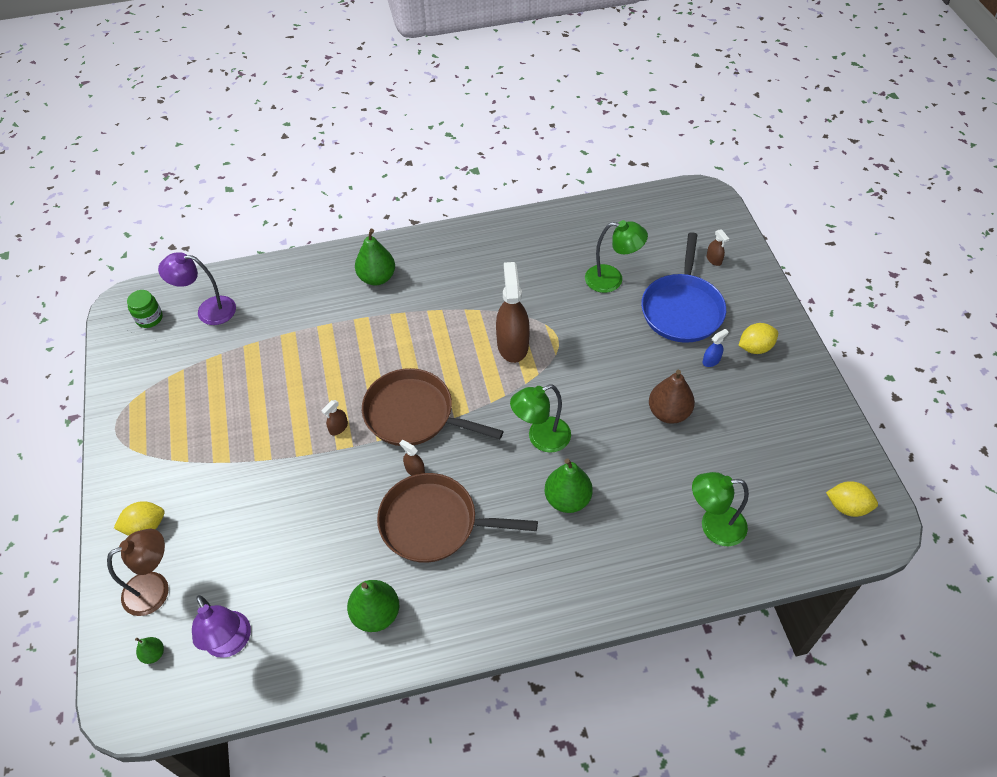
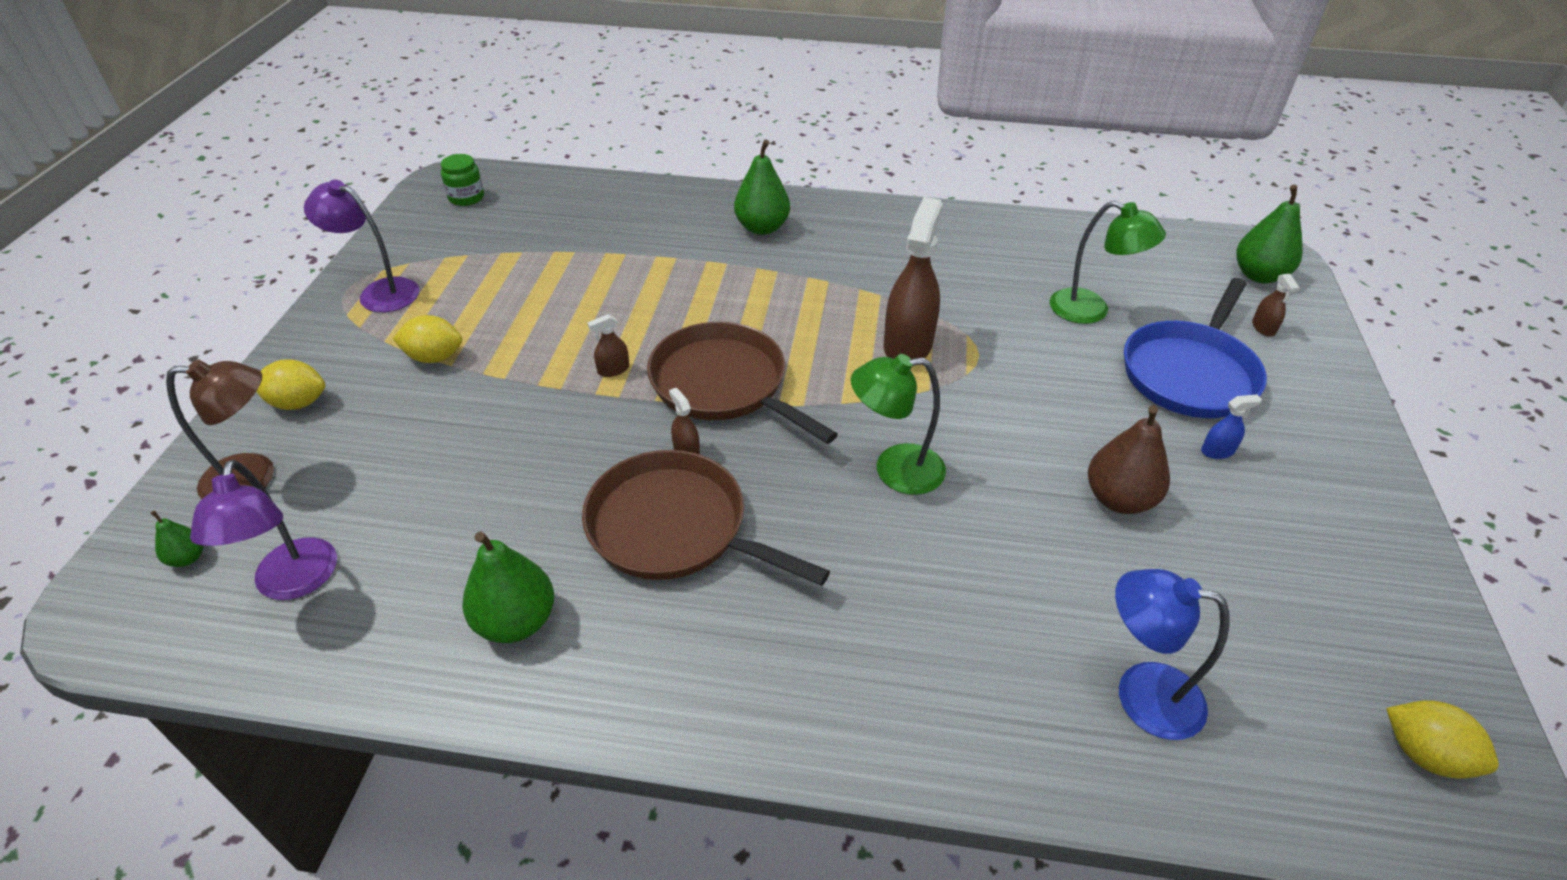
camera: 20 degrees right, 10 degrees down
(208, 310) = (537, 207): purple lamp -> purple lamp (379, 292)
(567, 499) = (898, 565): green pear -> green pear (1258, 275)
(713, 526) = (1141, 694): green lamp -> blue lamp
(755, 347) = (1301, 455): yellow lemon -> yellow lemon (434, 357)

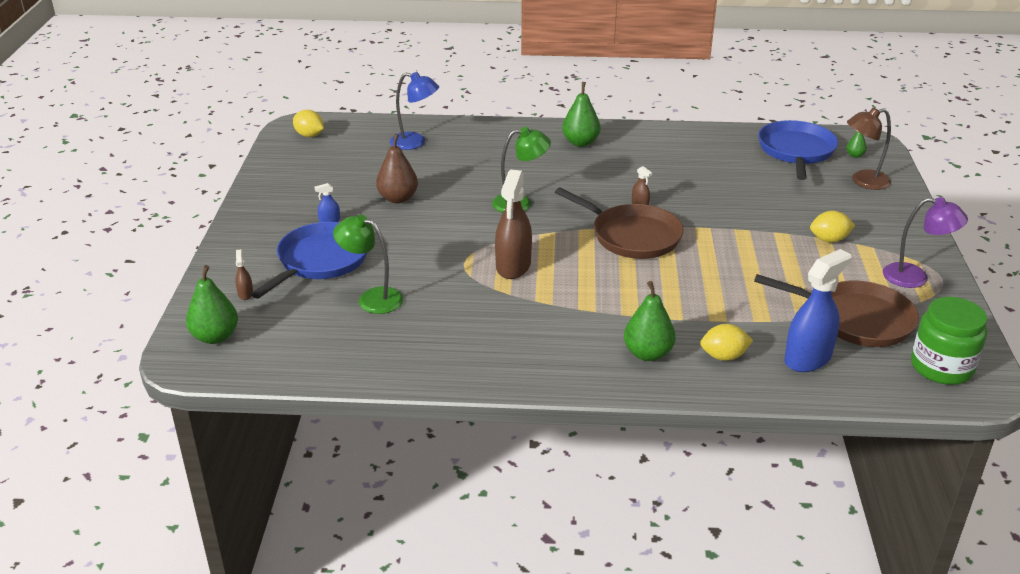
camera: 175 degrees right, 10 degrees down
(293, 583) = (796, 151): purple lamp -> blue pan
(298, 403) = (883, 212): yellow lemon -> yellow lemon (723, 356)
(466, 197) = (941, 367): green jar -> green jar, size x1.78
(516, 621) = (686, 146): green pear -> green pear (580, 143)
(595, 213) = (807, 358): none -> blue spray bottle
(613, 370) = (707, 240): brown spray bottle -> none
(674, 528) = (631, 176): brown pan -> brown pan (856, 319)

